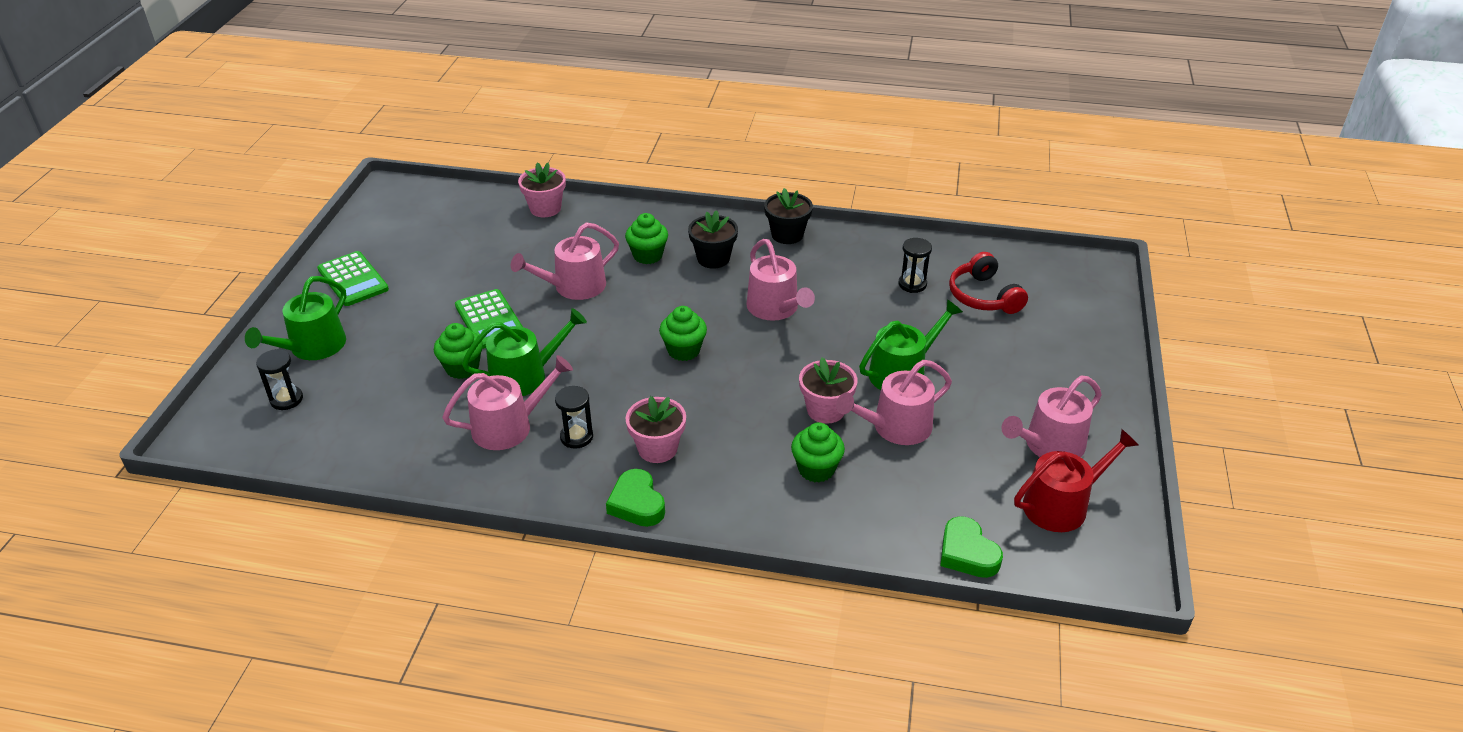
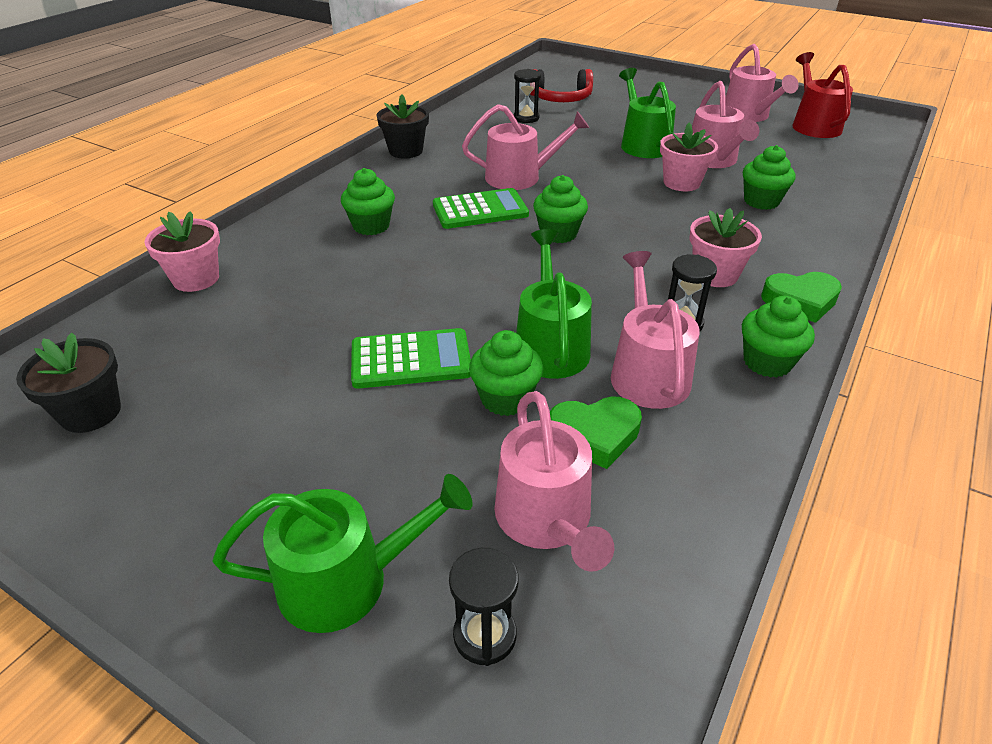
camera: 70 degrees left, 0 degrees up
(312, 347) = (346, 580): green watering can -> green watering can turned 60 degrees counterclockwise
(353, 279) = (181, 502): green calculator -> green calculator (480, 210)
(541, 487) = (767, 362): none -> green cupcake
(574, 287) = (390, 283): pink watering can -> pink watering can (546, 519)
(713, 258) = (411, 192): black flower pot -> black flower pot (91, 412)
(967, 553) = (866, 164): green heart -> green heart (594, 435)

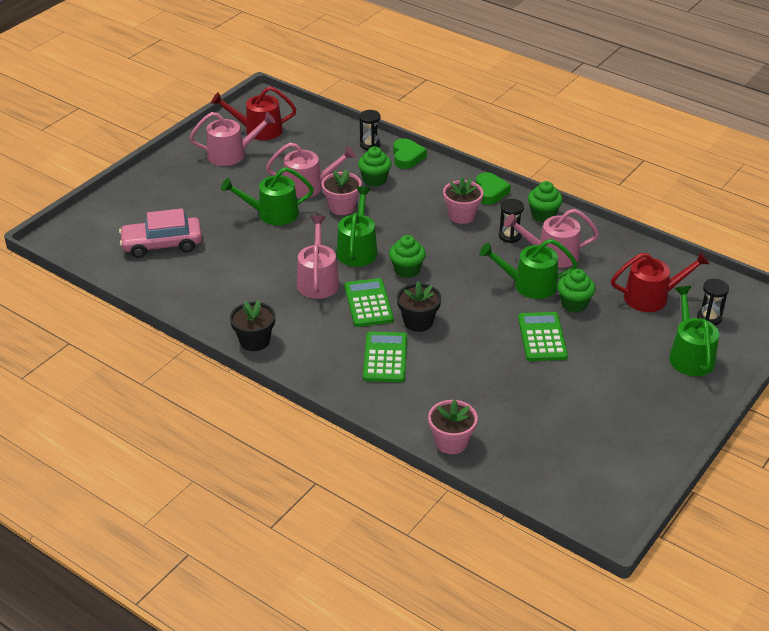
camera: 85 degrees left, 0 degrees up
(91, 412) = (591, 463): black flower pot -> black flower pot (418, 322)
(371, 226) = (385, 358): green cupcake -> green calculator
(526, 118) = (201, 268): black hourglass -> black hourglass (370, 145)
(546, 519) = (651, 297): pink watering can -> red watering can
(560, 99) = (162, 244): red headphones -> pink car
(592, 197) = (357, 249): none -> green watering can
(594, 435) = (599, 277): green heart -> green heart (407, 157)

